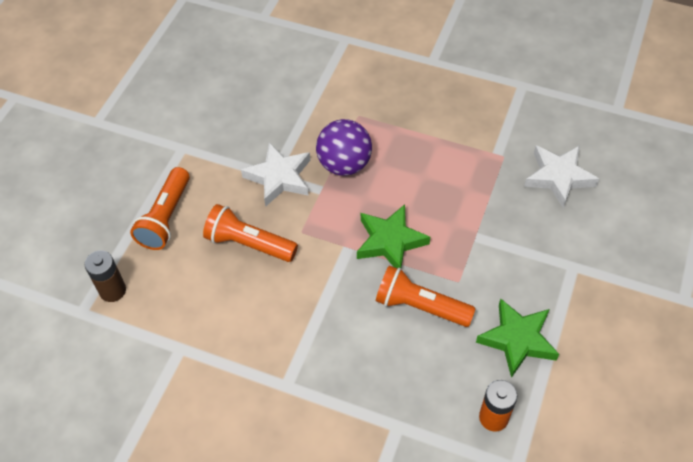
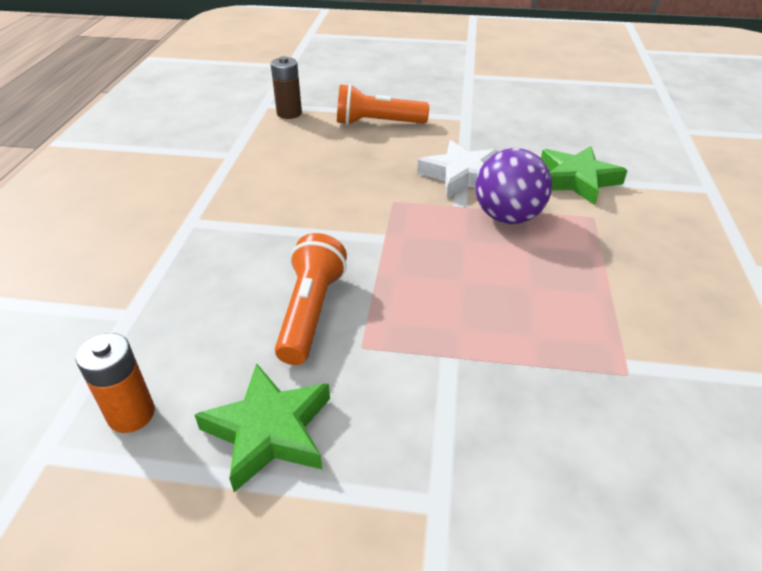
camera: 75 degrees right, 15 degrees down
(249, 244) = (364, 171): orange flashlight -> none
(390, 241) = (406, 270): green star -> green star (577, 180)
(558, 177) = (633, 460): white star -> none

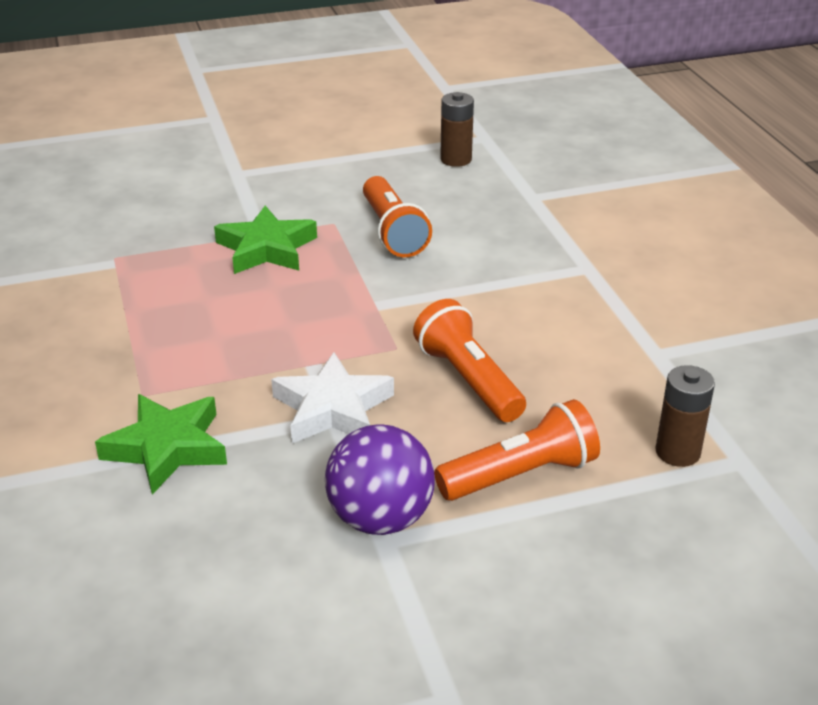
camera: 155 degrees right, 5 degrees down
(131, 414) = (456, 159): orange battery -> brown battery
(269, 431) = (361, 173): green star -> green star (266, 248)
(363, 170) = (468, 380): none -> orange flashlight
(508, 217) = (249, 364): purple ball -> purple ball (380, 518)

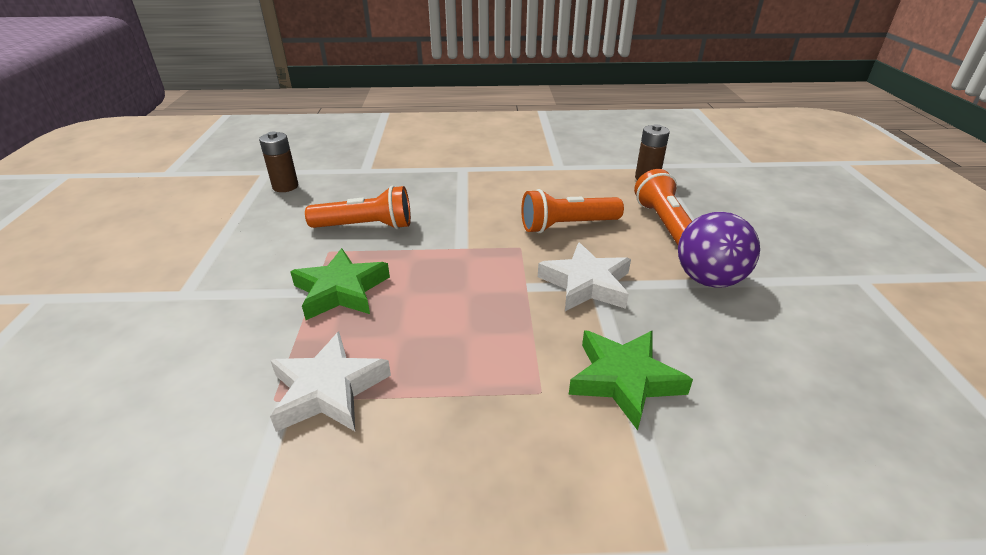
camera: 75 degrees left, 0 degrees up
(128, 279) = (328, 389): none -> white star

